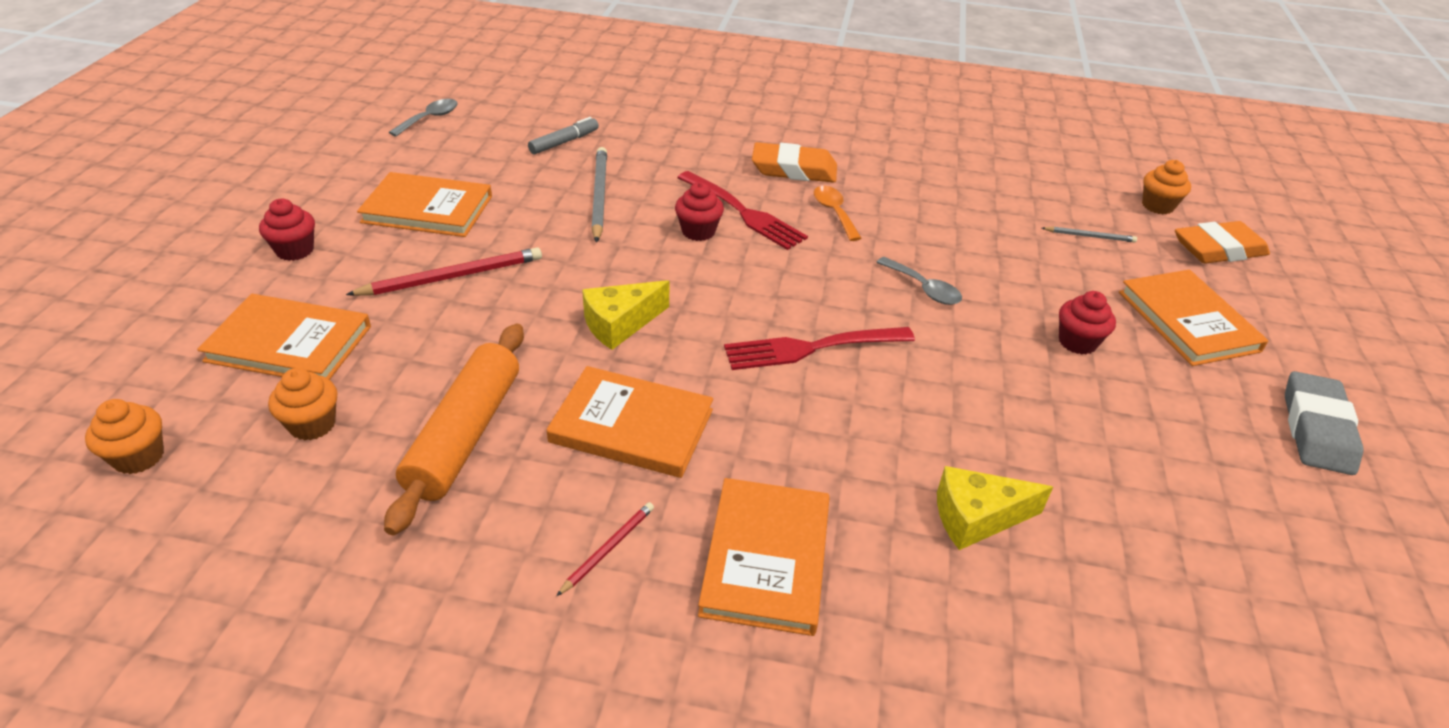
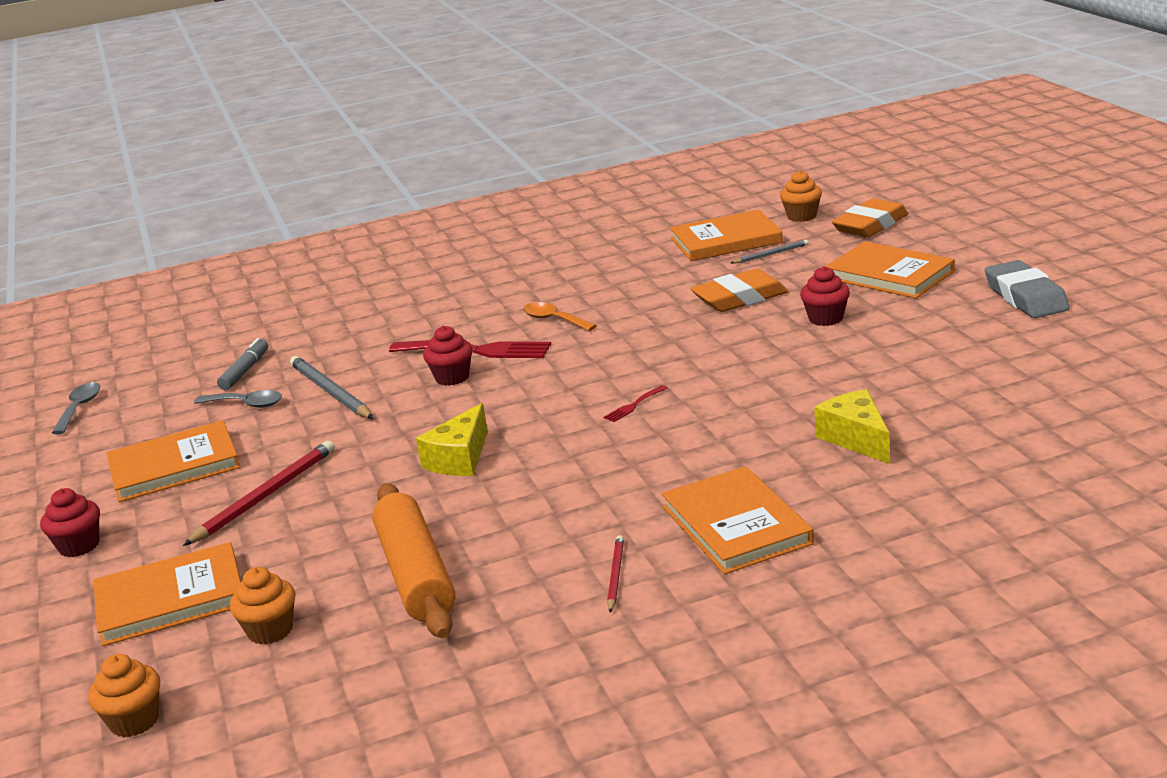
camera: 25 degrees left, 15 degrees down
(632, 426) = (547, 508): orange book -> orange book (726, 240)
(794, 169) = (485, 306): orange eraser -> orange eraser (740, 298)
(811, 348) = (634, 405): red fork -> red fork, size x0.44
(923, 288) = (680, 336): grey spoon -> grey spoon (246, 404)
(977, 518) = (856, 439): yellow cheese -> yellow cheese turned 105 degrees clockwise

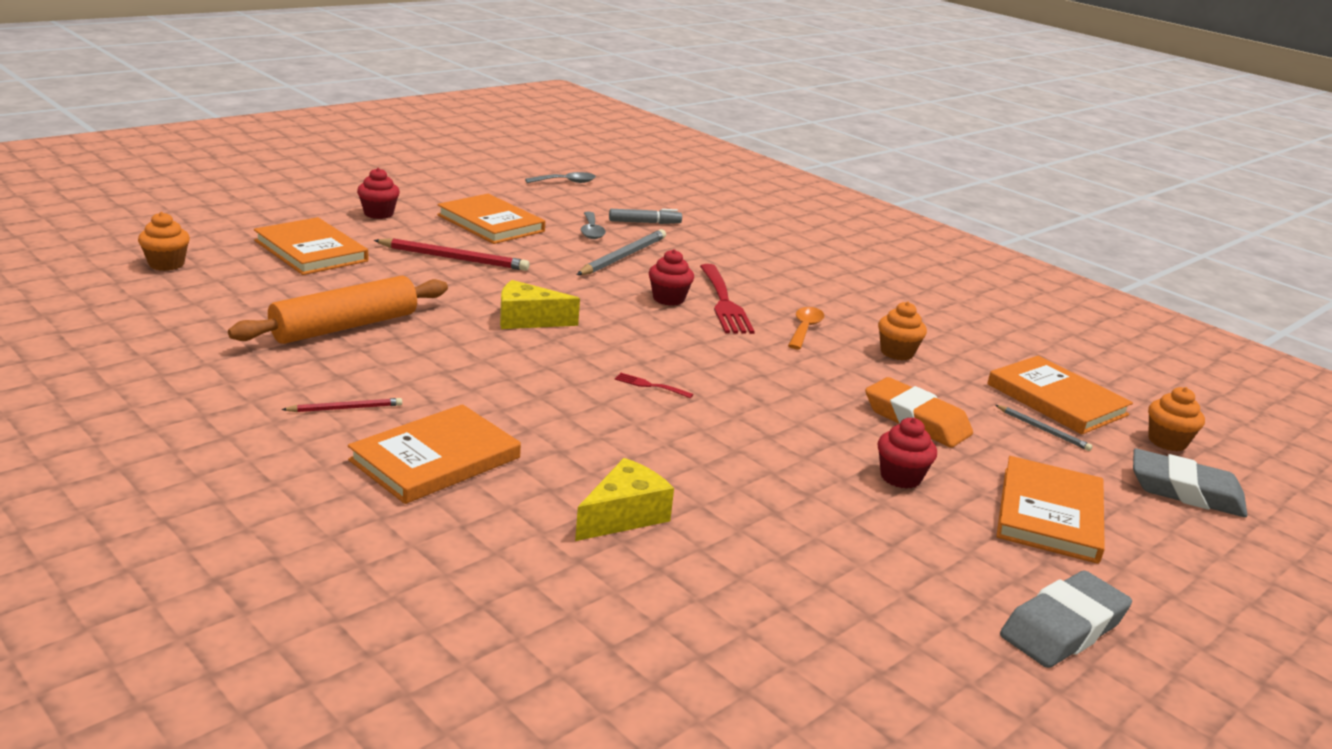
camera: 60 degrees right, 0 degrees up
(270, 630) = (269, 288): orange cupcake -> orange cupcake (897, 353)
(870, 225) = (1185, 491): orange eraser -> grey eraser

